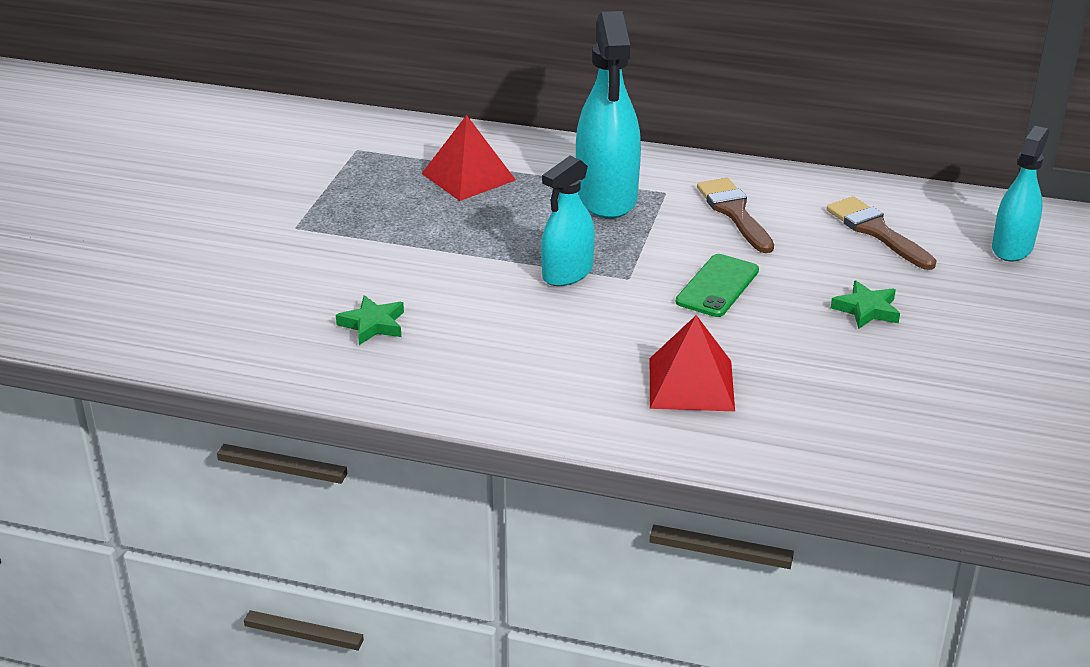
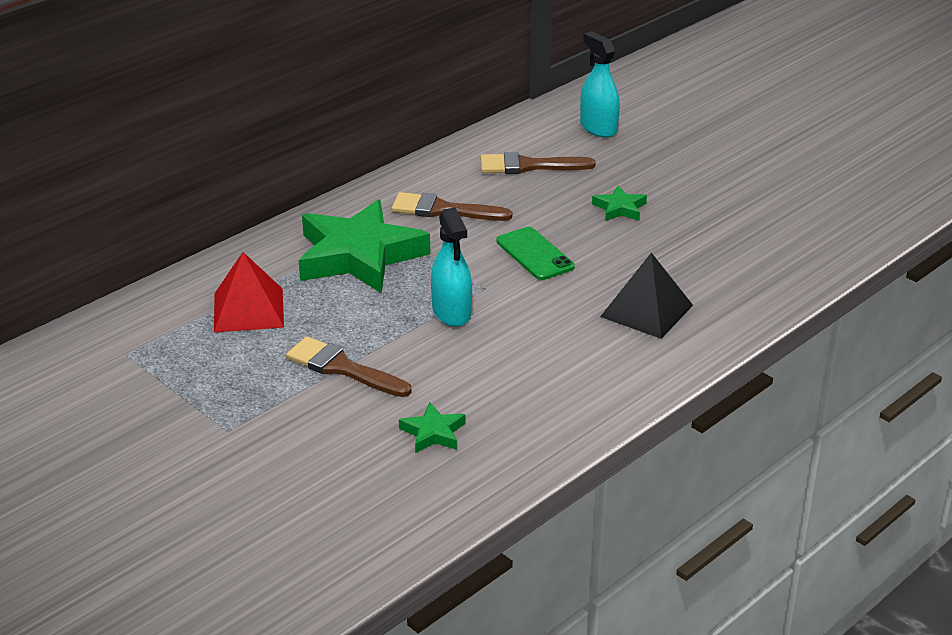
camera: 60 degrees left, 0 degrees up
(427, 248) = (342, 368): none -> brown brush
(606, 197) = (359, 255): turquoise spray bottle -> green star
(691, 384) = (646, 311): red pyramid -> black pyramid

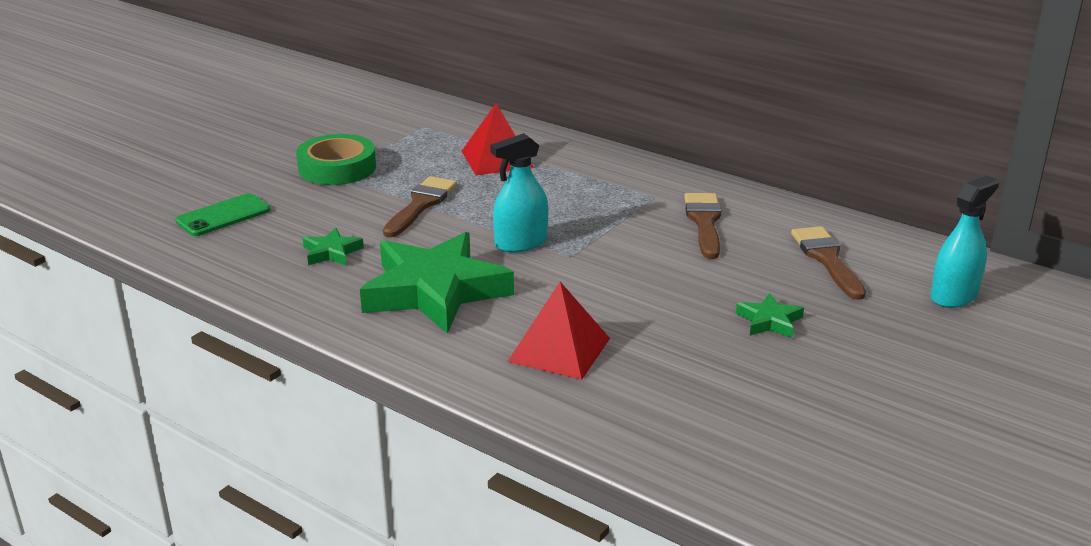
camera: 80 degrees right, 5 degrees down
(216, 425) = (337, 168): none -> green tape
(359, 255) = (600, 192): green star -> green star (435, 291)
(534, 254) = (644, 276): green phone -> green phone (223, 215)
(646, 311) = (559, 350): black pyramid -> red pyramid

